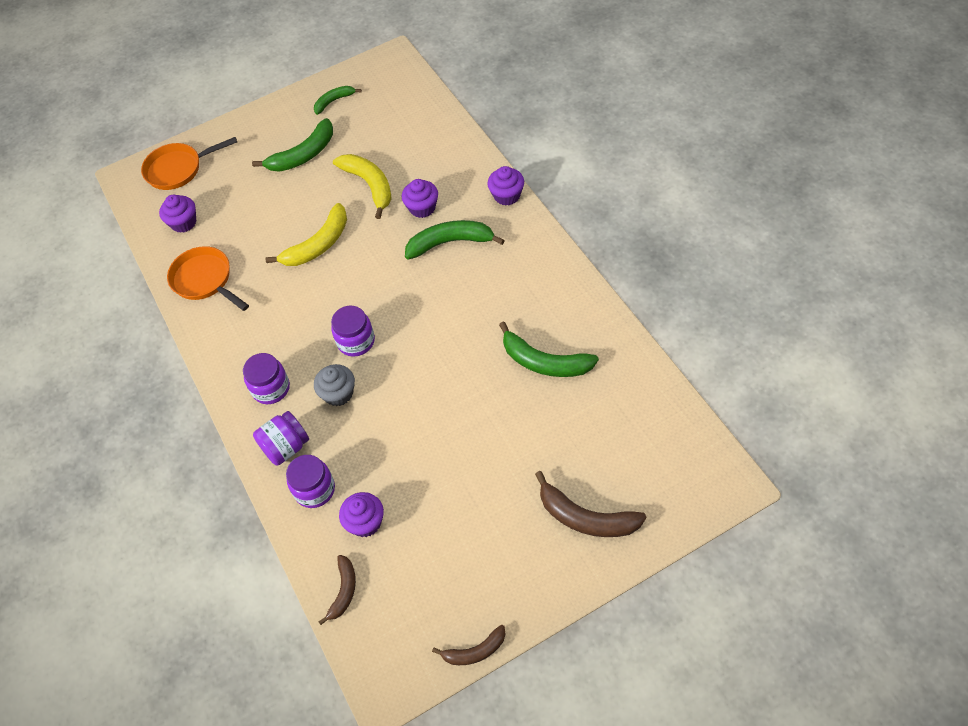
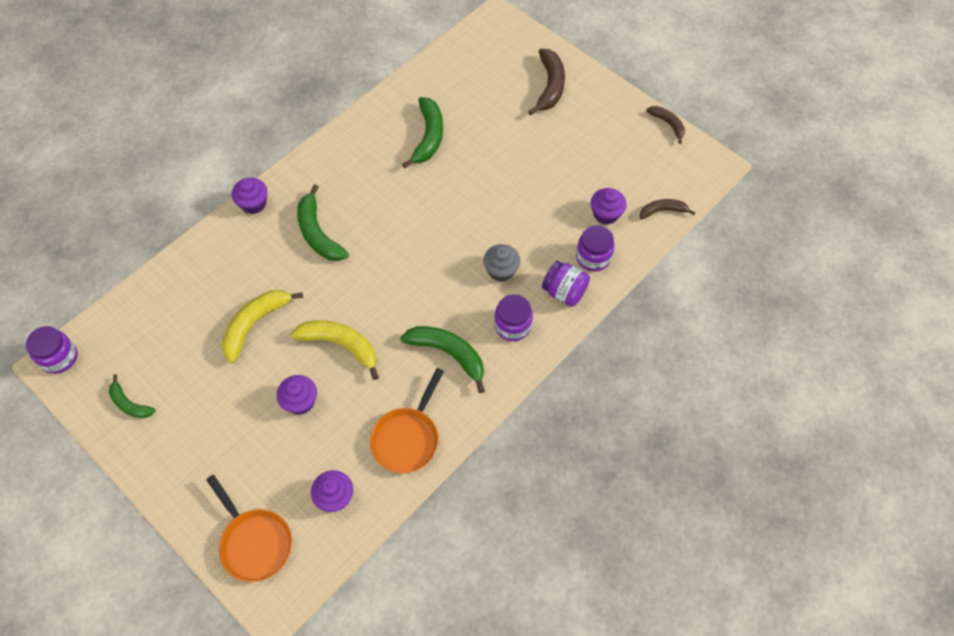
camera: 115 degrees left, 5 degrees up
(303, 155) = (218, 406): green banana -> green banana (449, 354)
(356, 341) = (445, 274): purple jar -> purple jar (59, 357)
(422, 208) = (279, 268): purple cupcake -> purple cupcake (300, 401)

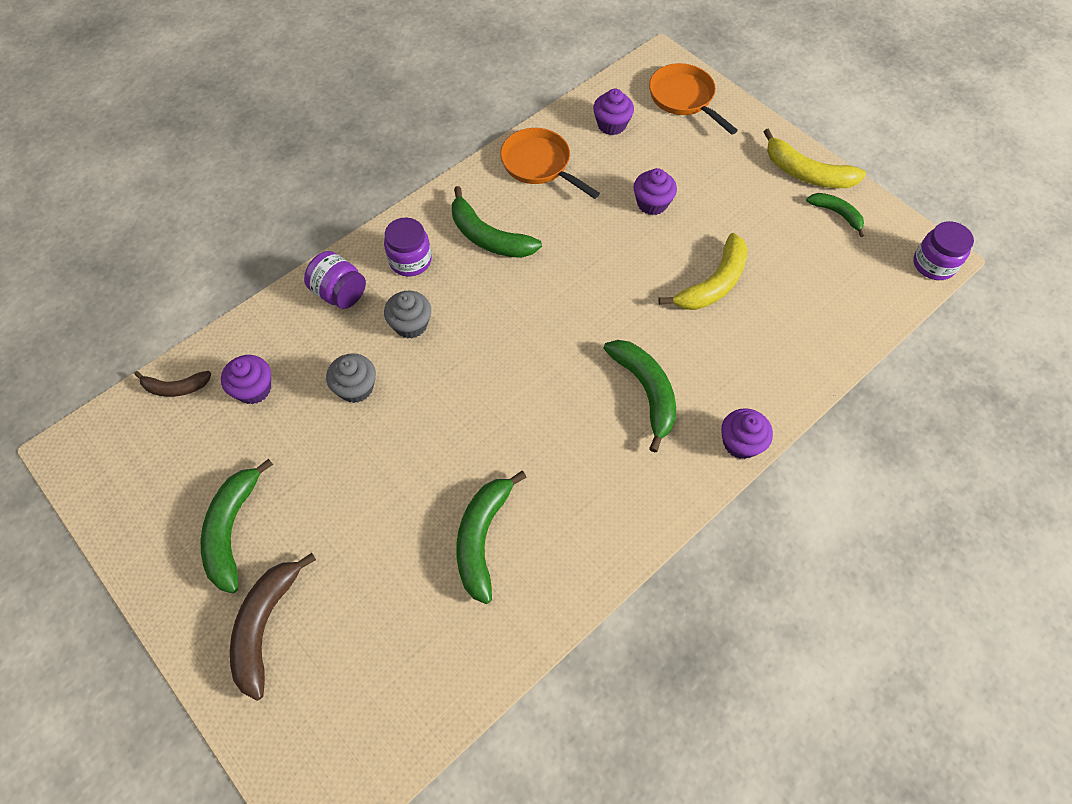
camera: 175 degrees left, 0 degrees up
(341, 345) = (610, 254): yellow banana -> yellow banana (806, 173)
(407, 438) = (539, 165): orange pan -> orange pan turned 75 degrees counterclockwise
(532, 220) = (356, 388): none -> grey cupcake
(587, 130) = (232, 529): none -> green banana
(593, 257) = (291, 332): purple jar -> none
(668, 124) = (103, 530): brown banana -> none

